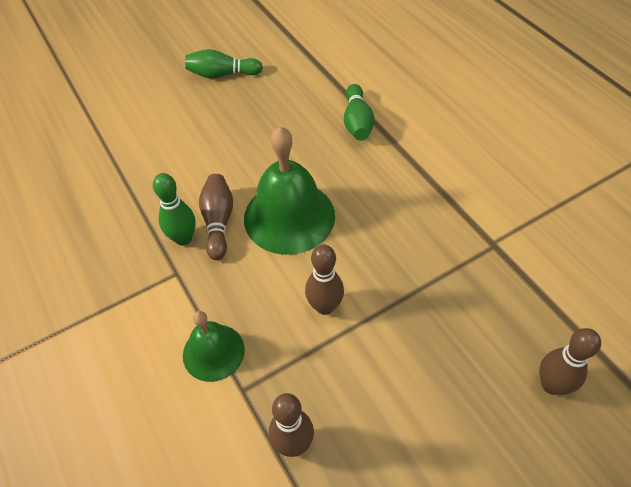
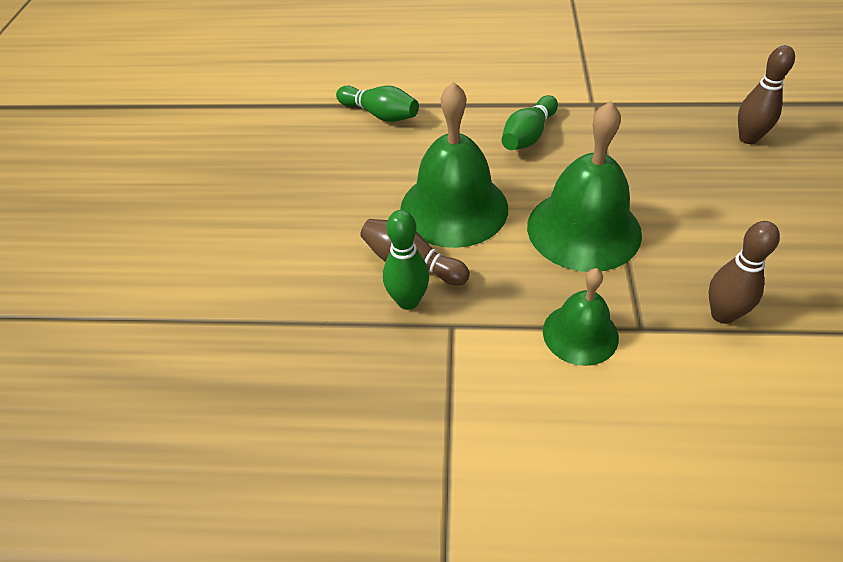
camera: 55 degrees left, 5 degrees down
(222, 74) = (197, 175): green bowling pin -> green bowling pin (528, 136)
(325, 306) = (583, 229): brown bowling pin -> green bell

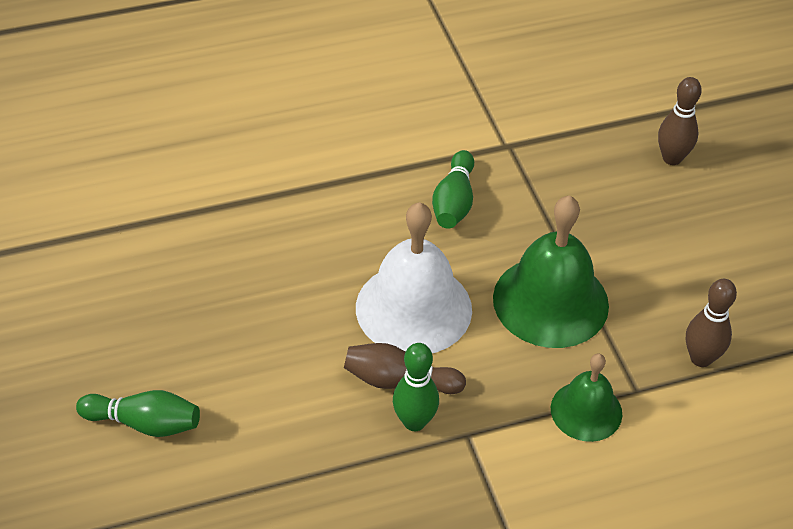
camera: 25 degrees left, 0 degrees up
(380, 114) = (278, 209): green bowling pin -> green bowling pin (144, 423)
(454, 208) = (413, 308): green bell -> white bell

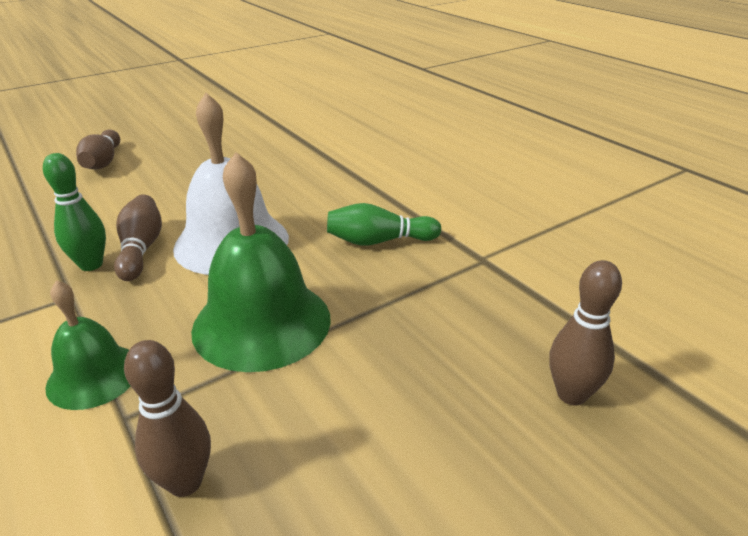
camera: 75 degrees right, 15 degrees down
(144, 423) = (103, 162): green bowling pin -> brown bowling pin

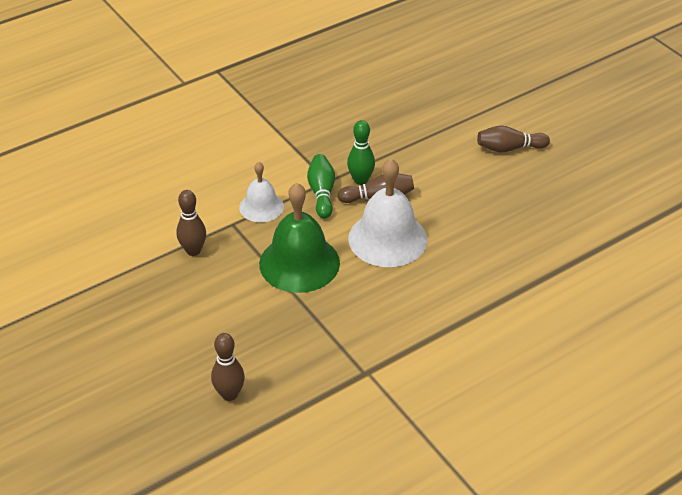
camera: 90 degrees right, 10 degrees up
(93, 376) = (261, 207): green bell -> white bell
(379, 241) = (390, 315): green bowling pin -> green bowling pin (322, 193)

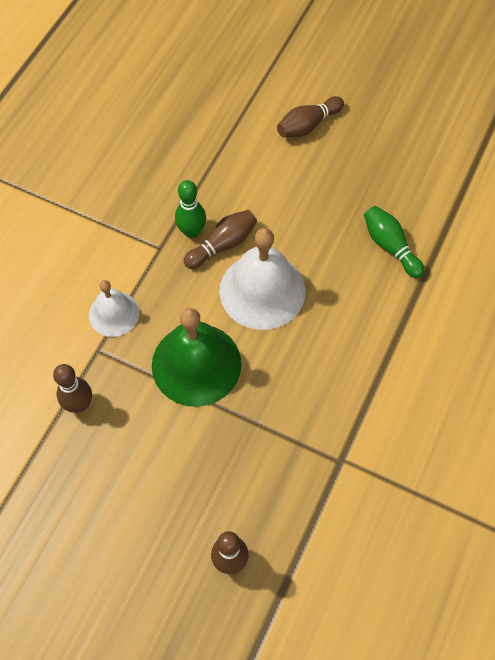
camera: 30 degrees left, 20 degrees up
(322, 193) = (163, 266): green bowling pin -> green bowling pin (390, 246)

